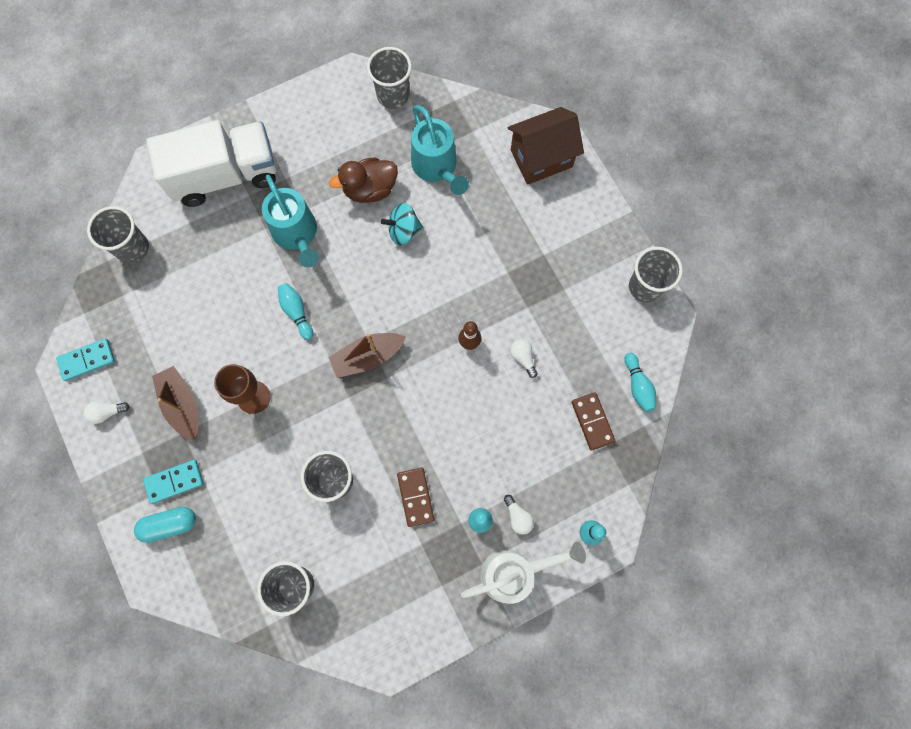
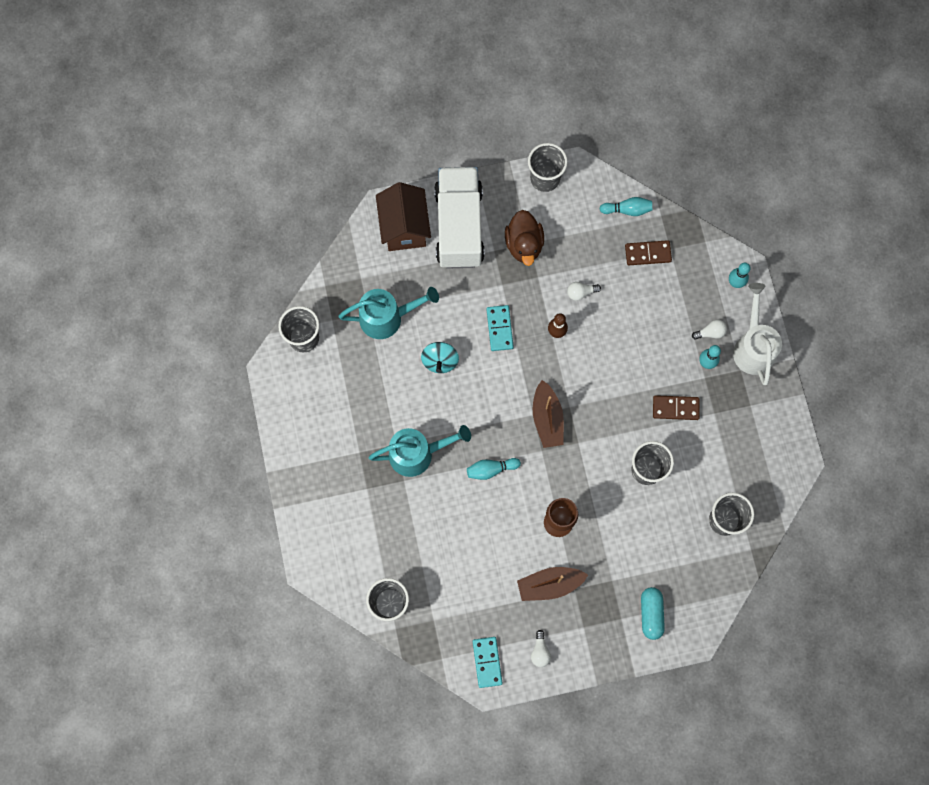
camera: 75 degrees left, 0 degrees up
(174, 482) = (615, 603): turquoise domino -> turquoise domino (500, 328)
(225, 175) = (341, 505): white truck -> white truck (459, 226)
(370, 189) = (392, 380): brown duck -> brown duck (524, 244)

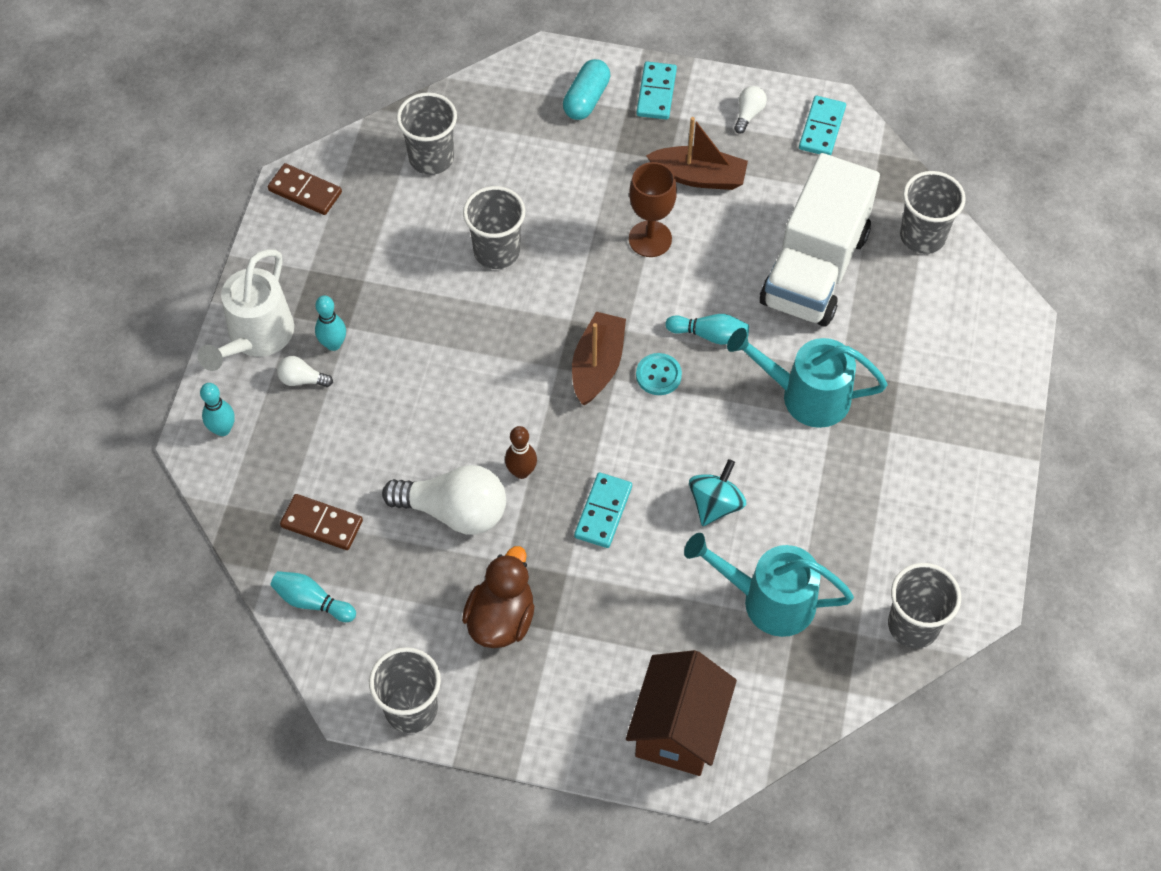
camera: 155 degrees left, 15 degrees down
(459, 226) = (589, 692): white truck -> white truck (814, 268)
(509, 428) = (658, 375): none -> turquoise button
(580, 292) = (454, 511): white light bulb -> white light bulb, size x2.19
(608, 641) = (656, 93): none -> turquoise domino
(675, 408) = (412, 306): brown domino -> brown domino (305, 191)

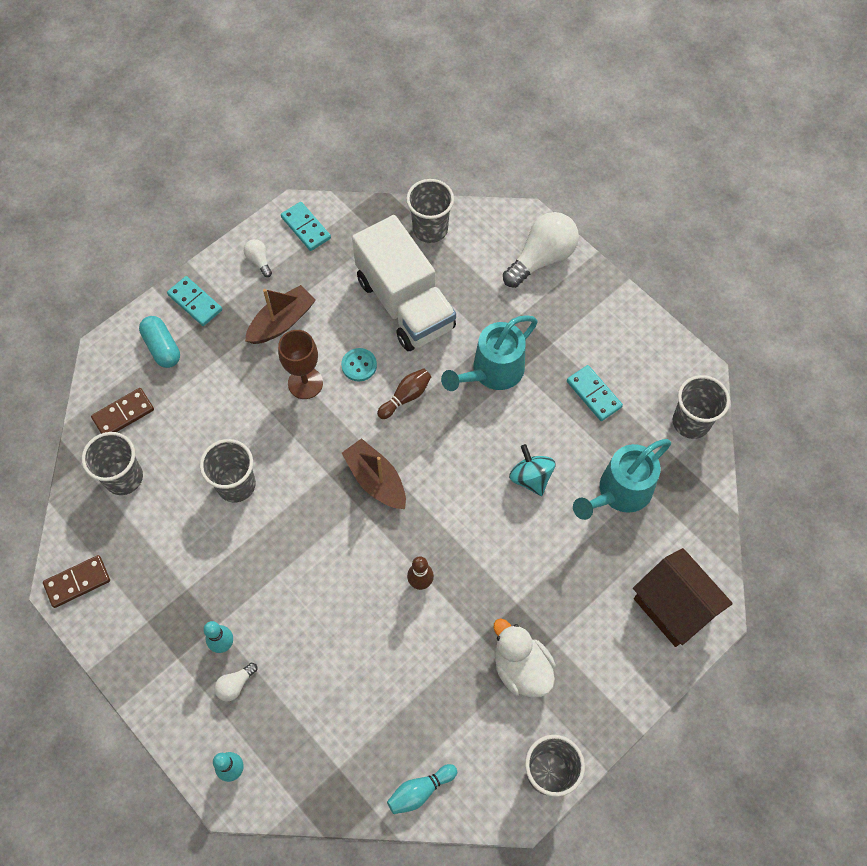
camera: 55 degrees left, 5 degrees up
(256, 338) = (174, 697): white watering can -> none
(322, 524) = (363, 745): brown domino -> brown domino (123, 414)
(454, 511) = (419, 646): white light bulb -> white light bulb (542, 258)
(501, 618) = (521, 668): brown duck -> white duck
(603, 512) = (487, 550): turquoise domino -> turquoise domino (593, 394)
(658, 375) = (412, 448): turquoise button -> turquoise button (359, 365)
(710, 335) = (406, 397): turquoise bowling pin -> brown bowling pin

